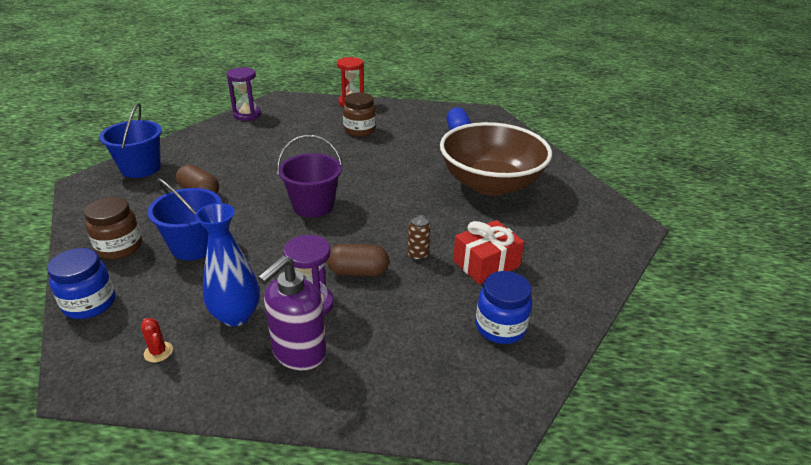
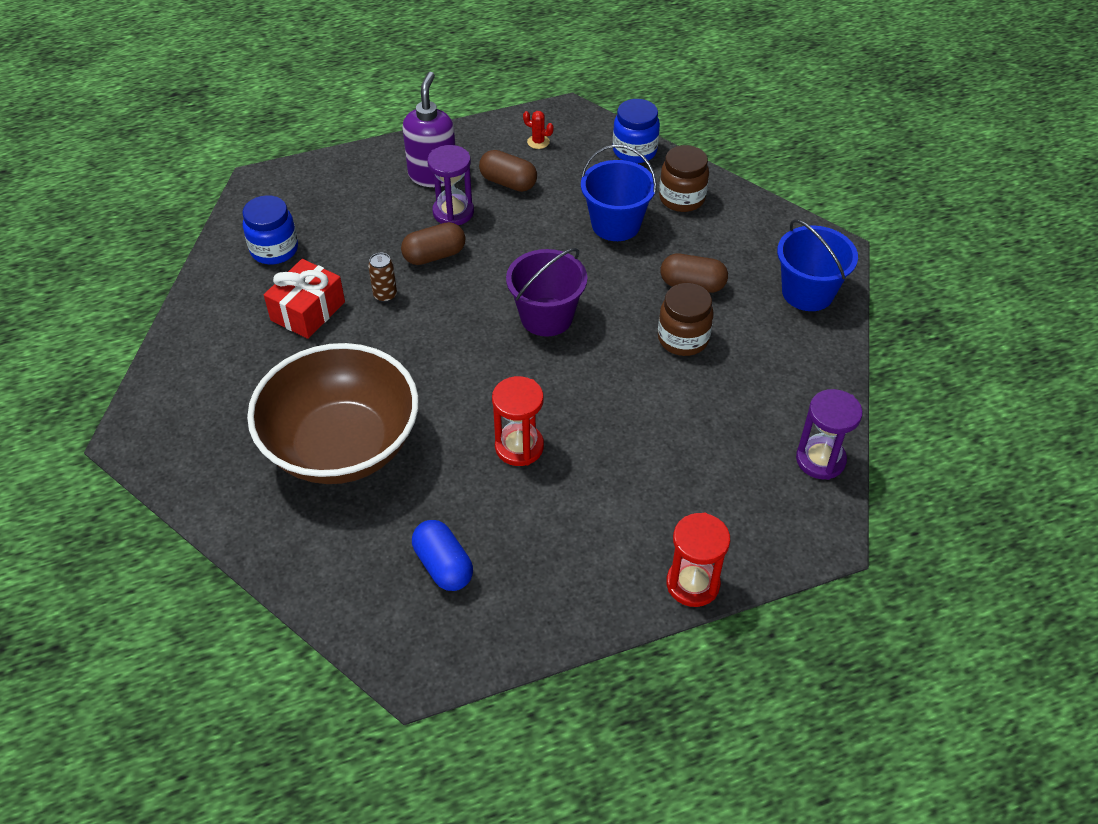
camera: 155 degrees right, 15 degrees up
(236, 315) = (508, 183): blue vase -> brown capsule
(359, 130) = (608, 496): brown jar -> brown jar (683, 339)
(388, 156) = (519, 447): none -> red hourglass

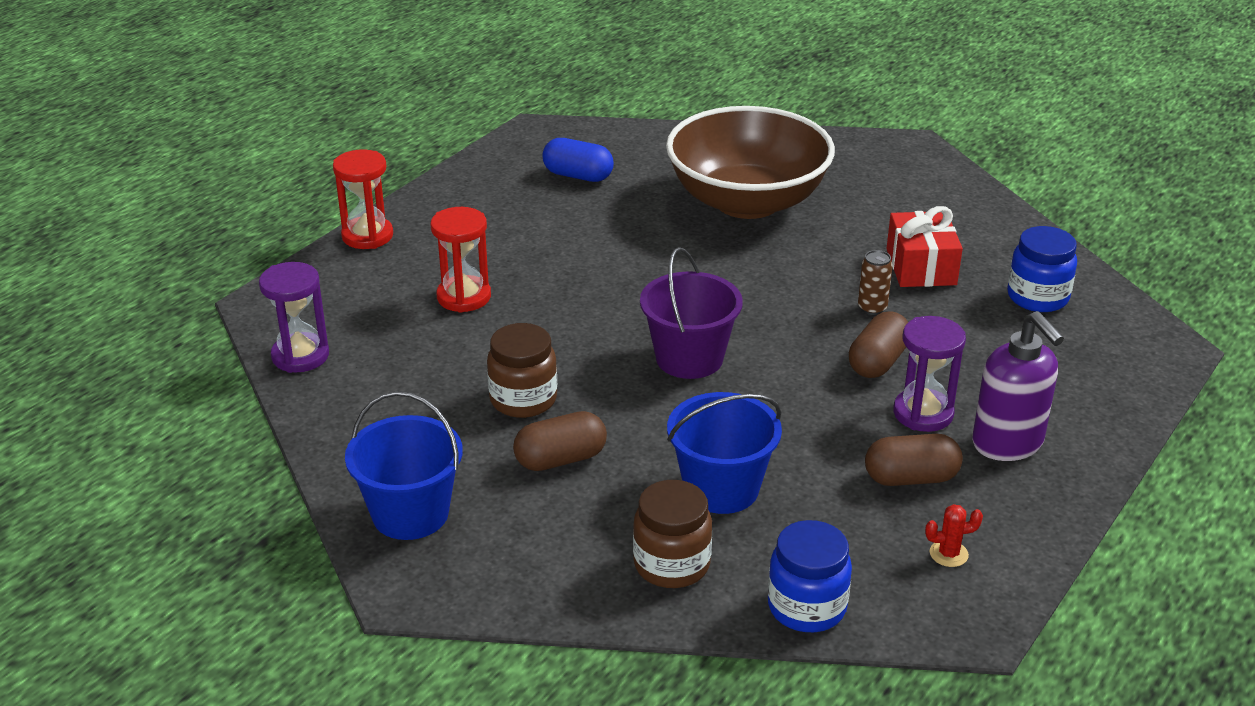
camera: 145 degrees right, 15 degrees down
(519, 447) = (598, 256): red hourglass -> red hourglass (464, 297)

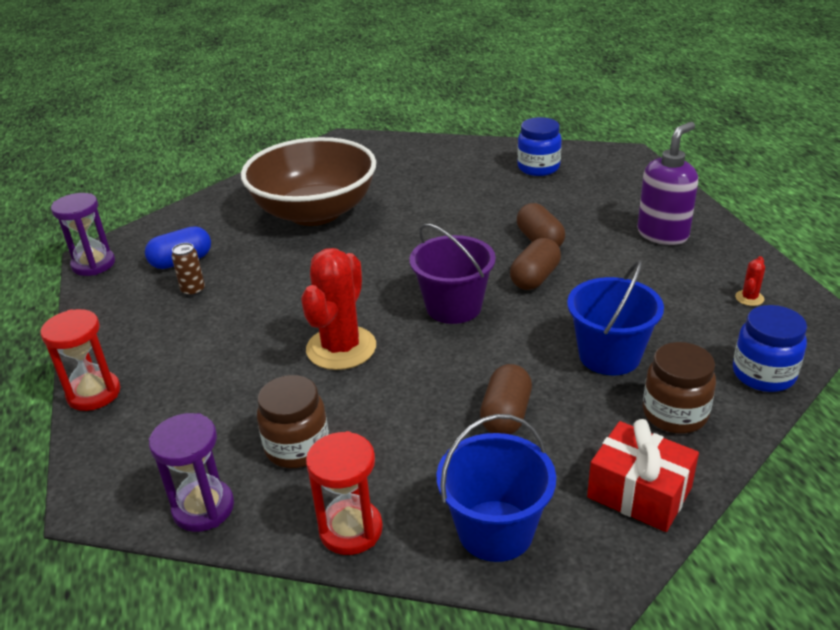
camera: 50 degrees left, 0 degrees up
(464, 297) = (249, 377): red hourglass -> red hourglass (351, 530)
(523, 400) = (414, 403): brown jar -> brown jar (297, 447)
(554, 324) = (341, 348): none -> red cactus
(872, 308) = (484, 219): brown can -> brown can (193, 290)
(911, 478) = (665, 279): brown capsule -> brown capsule (535, 278)
(921, 267) = (464, 187): red gift -> red gift (639, 492)
(923, 413) = (606, 248): purple hourglass -> purple hourglass (93, 264)
(1008, 444) = (663, 234): purple soap dispenser -> purple soap dispenser turned 60 degrees counterclockwise

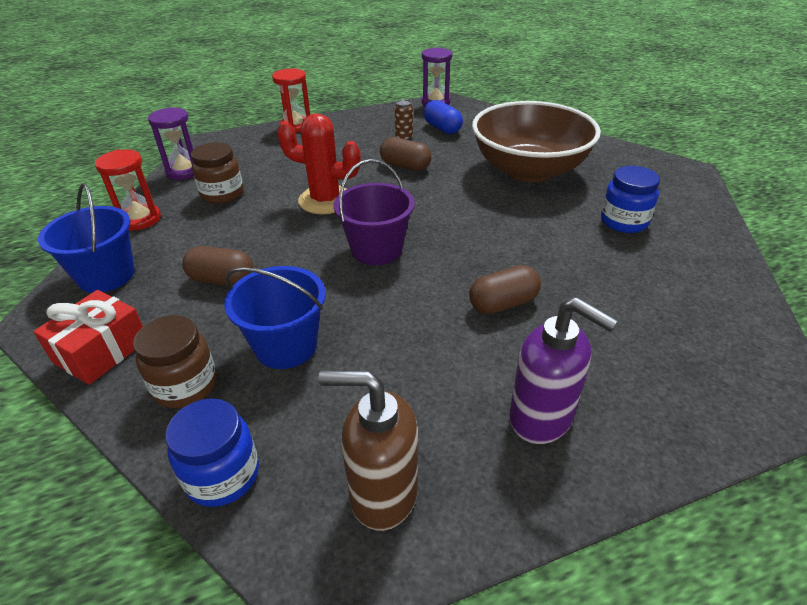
camera: 85 degrees right, 5 degrees up
(535, 278) = (426, 299): brown capsule -> brown capsule (405, 166)
(538, 168) = (691, 306): blue jar -> blue jar (624, 222)
(749, 298) = (382, 494): red cactus -> brown soap dispenser

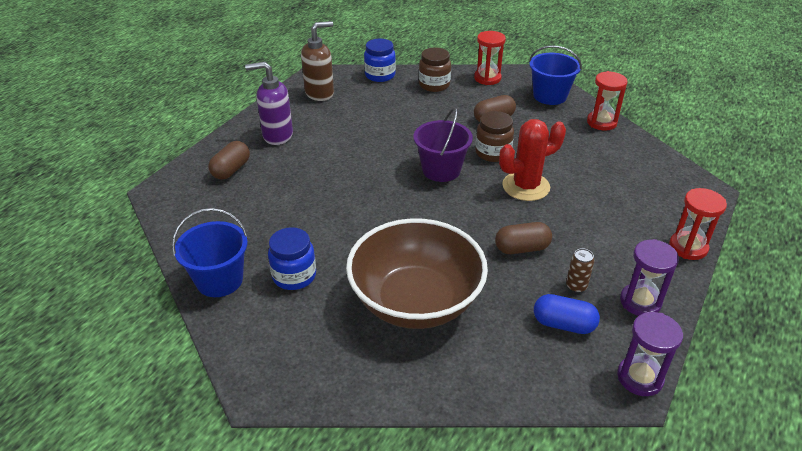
camera: 140 degrees right, 0 degrees up
(101, 351) = (487, 78): red gift -> red hourglass
(184, 171) = (657, 160): purple hourglass -> purple hourglass (640, 302)
(222, 194) = (596, 158): brown jar -> brown jar (493, 153)
(286, 346) = (417, 111): blue bucket -> blue bucket (219, 280)
(503, 304) = (334, 173): brown capsule -> brown capsule (231, 170)

